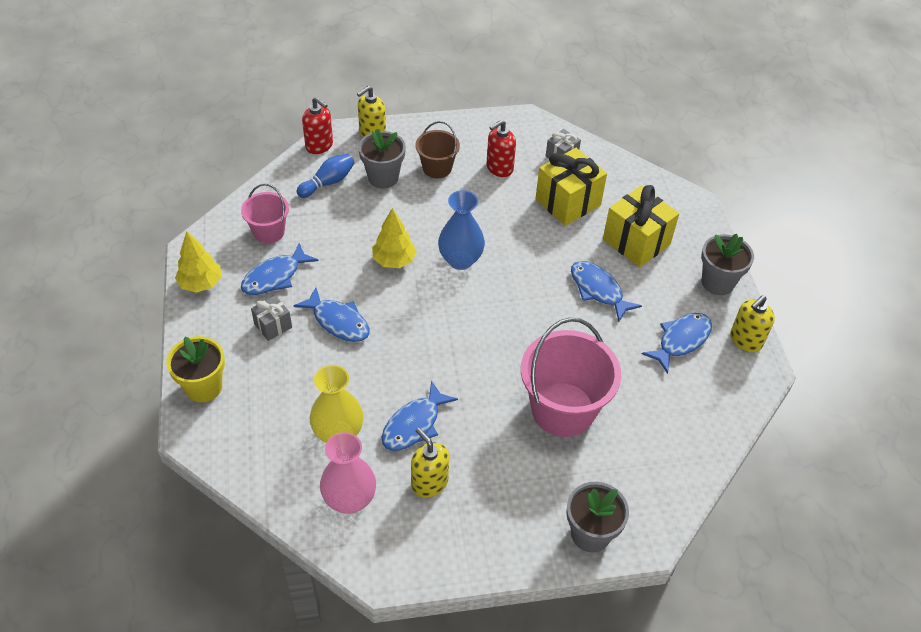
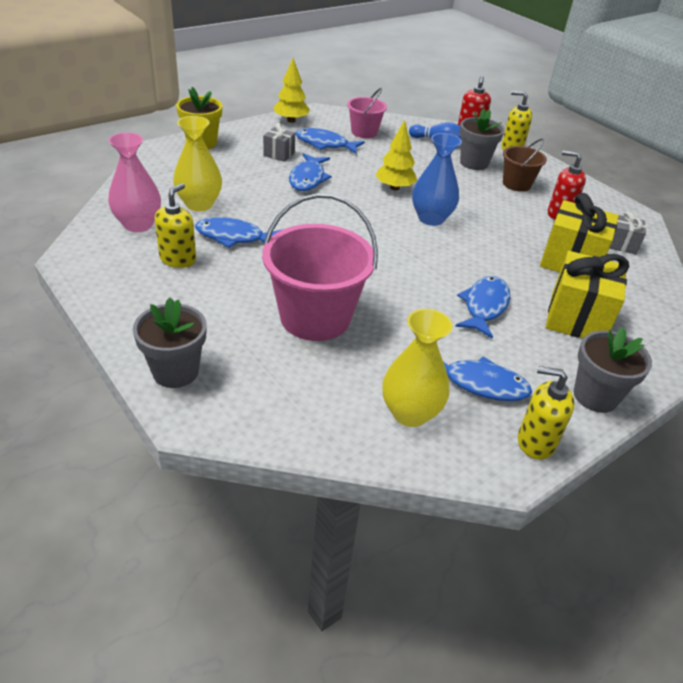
camera: 60 degrees right, 10 degrees down
(694, 397) = (410, 413): none -> yellow vase

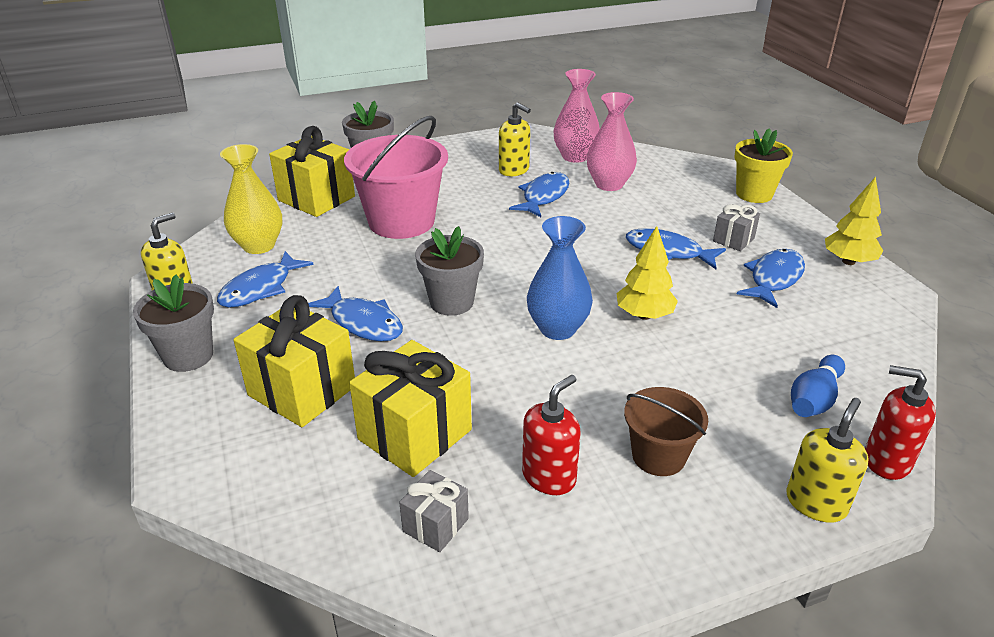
camera: 110 degrees right, 5 degrees down
(199, 204) = (609, 184): yellow vase -> pink vase
(287, 397) = (316, 198): none -> yellow gift
(364, 132) = (830, 322): pink bucket -> none
(474, 163) = (736, 423): grey flower pot -> grey flower pot (451, 302)

